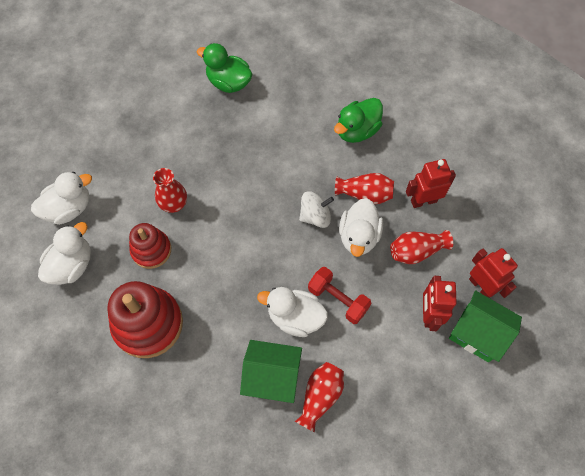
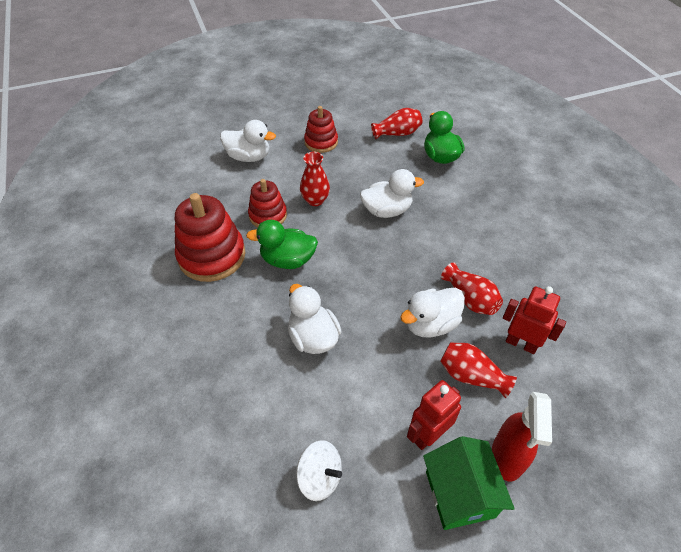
camera: 45 degrees right, 15 degrees down
(72, 265) = (211, 187): white duck -> white duck (387, 210)
(116, 143) = (321, 142): none -> red stacking toy
(272, 377) = (248, 362): green house -> none
(315, 216) = (410, 283): white spinning top -> white spinning top (320, 477)
(320, 396) = (265, 410): red vase -> red vase (397, 133)
(338, 299) = (361, 354): red dumbbell -> none
(357, 131) = (513, 251): green duck -> green duck (287, 260)
(481, 286) = (507, 457): red robot -> red spray bottle

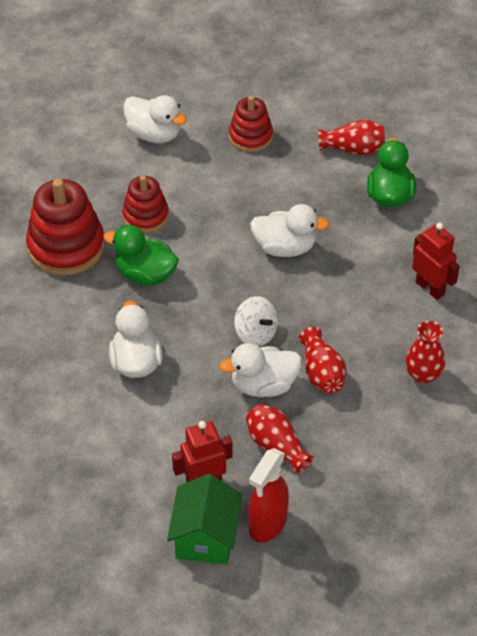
camera: 20 degrees right, 0 degrees up
(315, 200) = (207, 212): red vase -> red vase (423, 375)
(320, 477) = (86, 485): white spinning top -> white spinning top (255, 333)
(521, 343) = (348, 432): red robot -> red robot (430, 288)

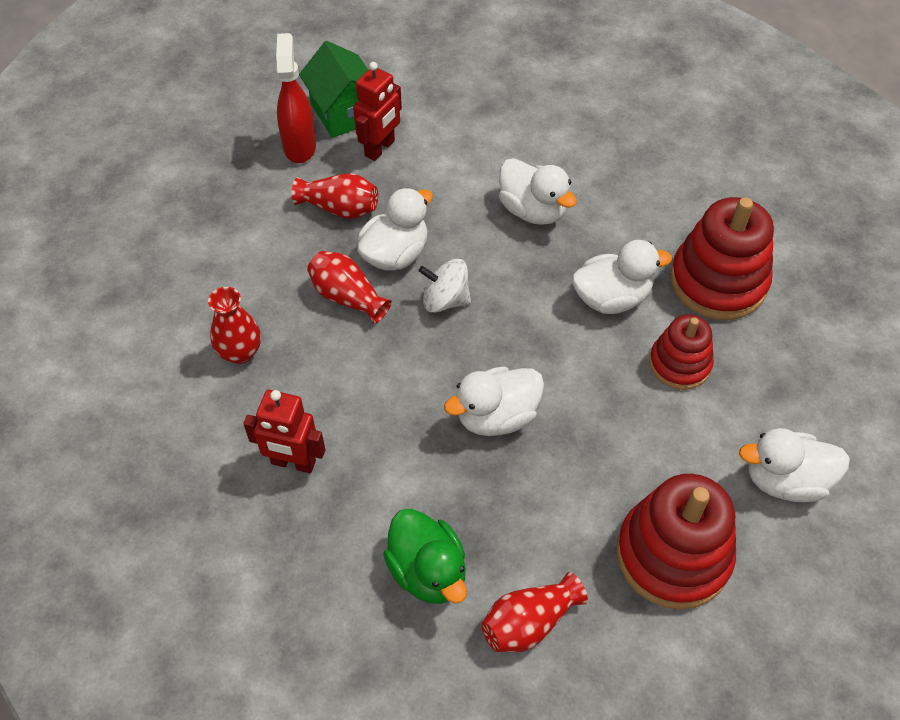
camera: 145 degrees right, 5 degrees up
(145, 274) = (611, 298): green duck -> white duck
(250, 136) = (673, 555): red stacking toy -> red stacking toy, size x1.65

